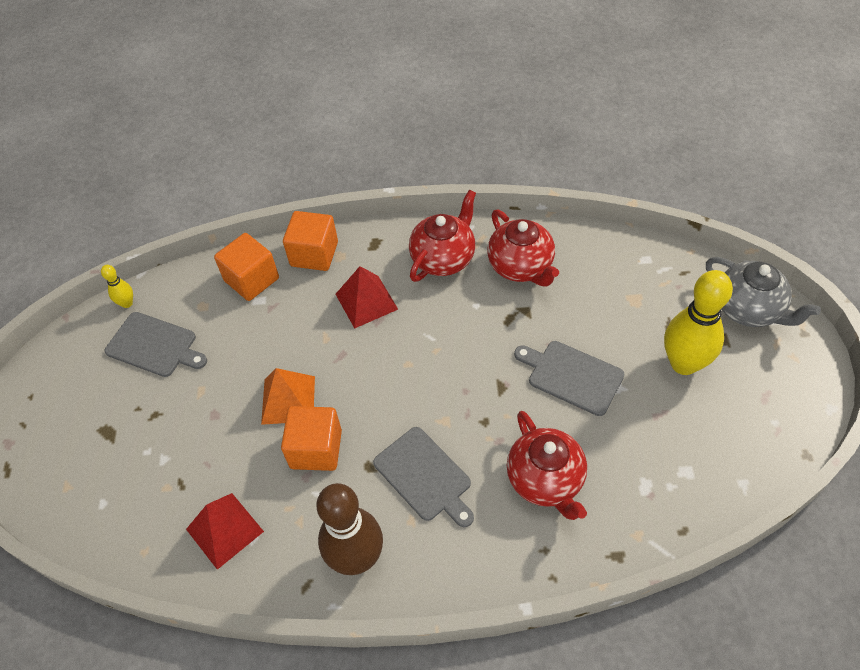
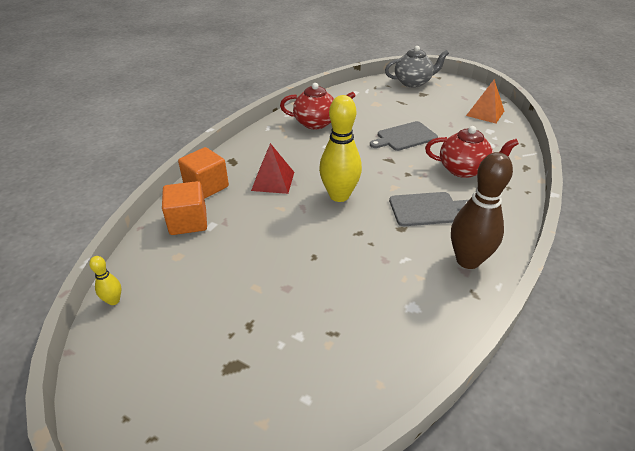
camera: 60 degrees left, 15 degrees down
(154, 345) = (180, 299): grey cutting board -> none
(224, 530) = (397, 321): red pyramid -> none
(288, 400) = (313, 244): orange pyramid -> orange pyramid (485, 113)
(316, 449) = (367, 246): orange cube -> none
(443, 258) = (278, 143): red teapot -> none
(684, 363) = (427, 107): yellow bowling pin -> yellow bowling pin (339, 195)

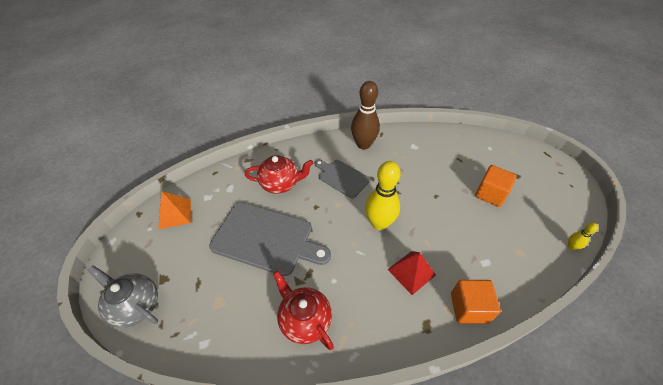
camera: 135 degrees left, 10 degrees up
(188, 222) = (501, 277): orange cube -> orange cube (490, 194)
(404, 137) = (266, 239): grey cutting board -> grey cutting board, size x1.72
(464, 169) = (280, 184): red teapot -> red teapot turned 120 degrees clockwise

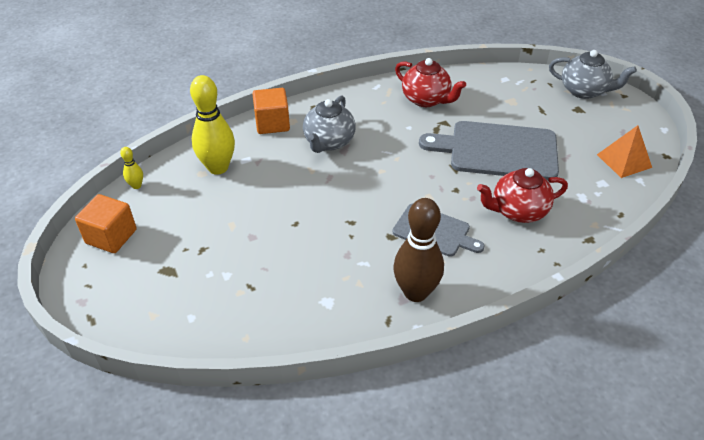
camera: 170 degrees right, 5 degrees down
(379, 223) = (370, 181): yellow bowling pin -> yellow bowling pin (218, 167)
(411, 272) = (329, 142): red pyramid -> grey teapot
(490, 194) = (216, 236): orange cube -> orange cube (111, 236)

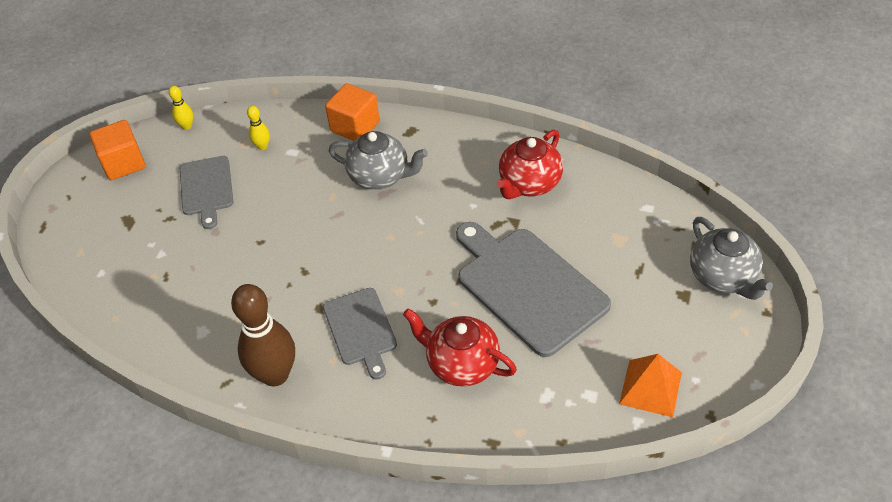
camera: 45 degrees right, 5 degrees up
(208, 215) = (206, 188): none -> grey cutting board
(218, 167) = (262, 146): yellow bowling pin -> yellow bowling pin, size x0.45
(329, 142) = (380, 176): grey teapot -> grey teapot turned 135 degrees counterclockwise
(426, 99) = (529, 184): red teapot -> red teapot turned 45 degrees clockwise

